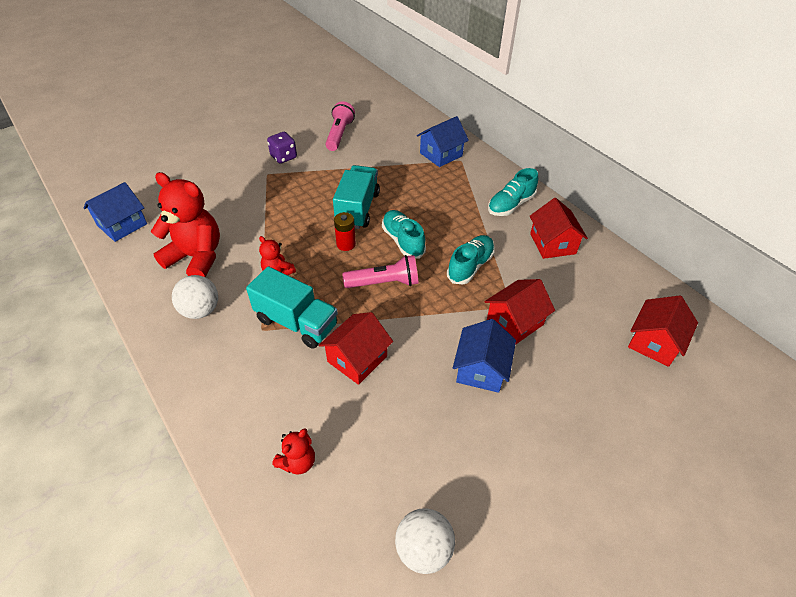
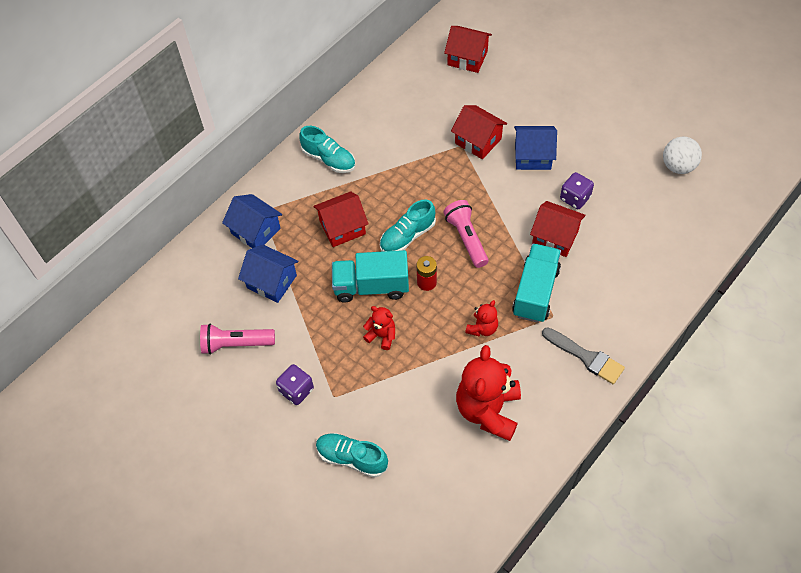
camera: 100 degrees left, 10 degrees up
(122, 225) = (465, 514): blue house -> blue house (271, 281)
(201, 310) = (551, 374): white ball -> none
(201, 344) = (586, 357): none -> grey brush
(298, 462) = (655, 249): red teddy bear -> red teddy bear (381, 336)
(405, 395) = (575, 198): none -> purple dice
(470, 266) = (424, 179): turquoise shoe -> turquoise shoe (352, 458)
(552, 244) = (376, 123): red house -> red house (342, 227)

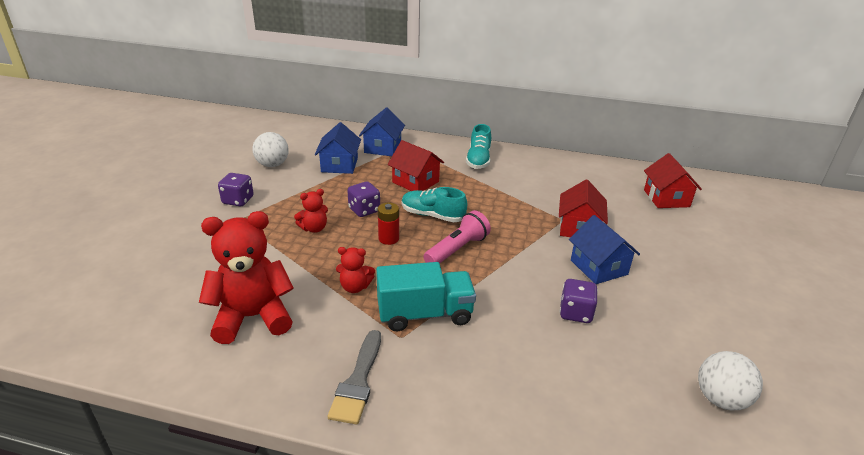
camera: 60 degrees right, 25 degrees down
(236, 344) = (272, 165): pink flashlight -> white ball
(352, 458) = (174, 245): turquoise shoe -> none
(371, 286) = (364, 210): turquoise truck -> purple dice
(381, 336) = (314, 228): red teddy bear -> red teddy bear turned 60 degrees clockwise
(555, 237) = (509, 311): red house -> none

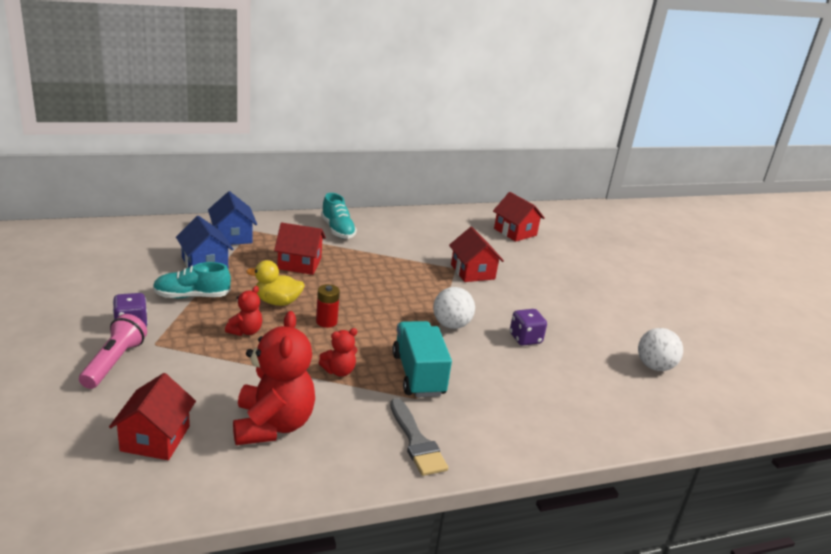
camera: 35 degrees left, 5 degrees down
(160, 296) = (155, 438): none -> red house
(253, 317) = (273, 425): red teddy bear -> red teddy bear turned 135 degrees clockwise
(272, 165) = (128, 279): white ball -> white ball (451, 325)
(364, 210) = (277, 302): purple dice -> yellow duck
(425, 314) = (418, 374): turquoise truck -> turquoise truck turned 60 degrees counterclockwise
(432, 215) = (345, 291): turquoise shoe -> turquoise shoe (192, 296)
(457, 250) = (395, 315): pink flashlight -> pink flashlight (114, 362)
(599, 267) = (512, 299): blue house -> none

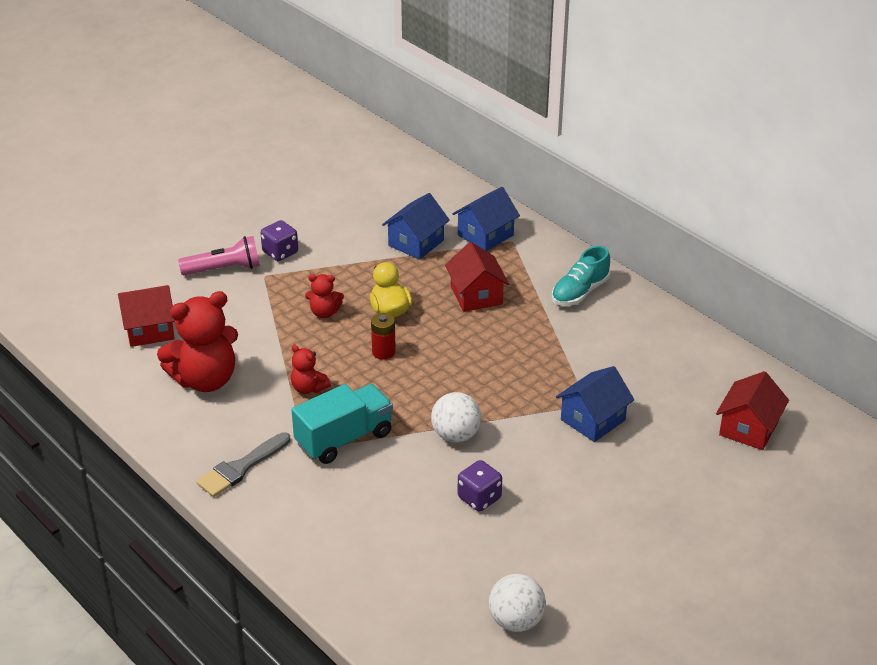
camera: 70 degrees right, 10 degrees up
(192, 296) = (353, 261): turquoise shoe -> none
(472, 272) = (593, 420): red house -> blue house

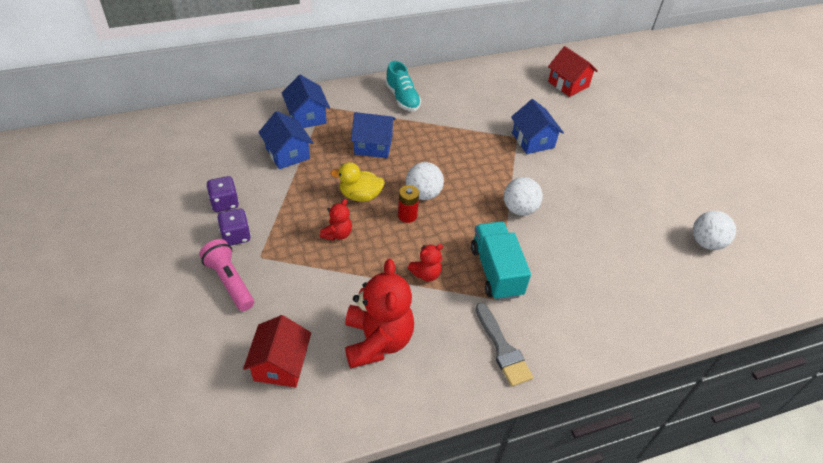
camera: 70 degrees left, 10 degrees up
(224, 269) = (230, 281): pink flashlight -> pink flashlight turned 45 degrees counterclockwise
(425, 354) = (423, 194): none -> white ball
(476, 295) = (373, 145): red house -> blue house
(479, 498) = (587, 219): purple dice -> purple dice (225, 203)

